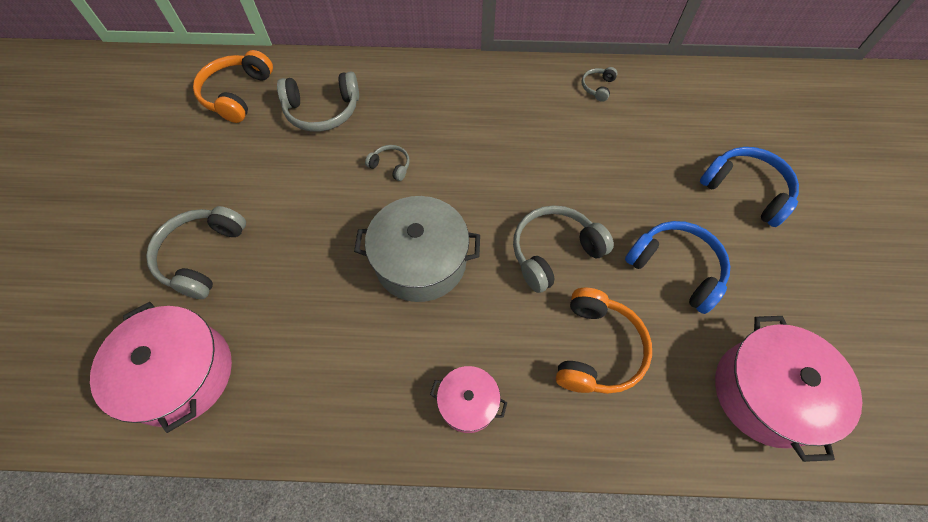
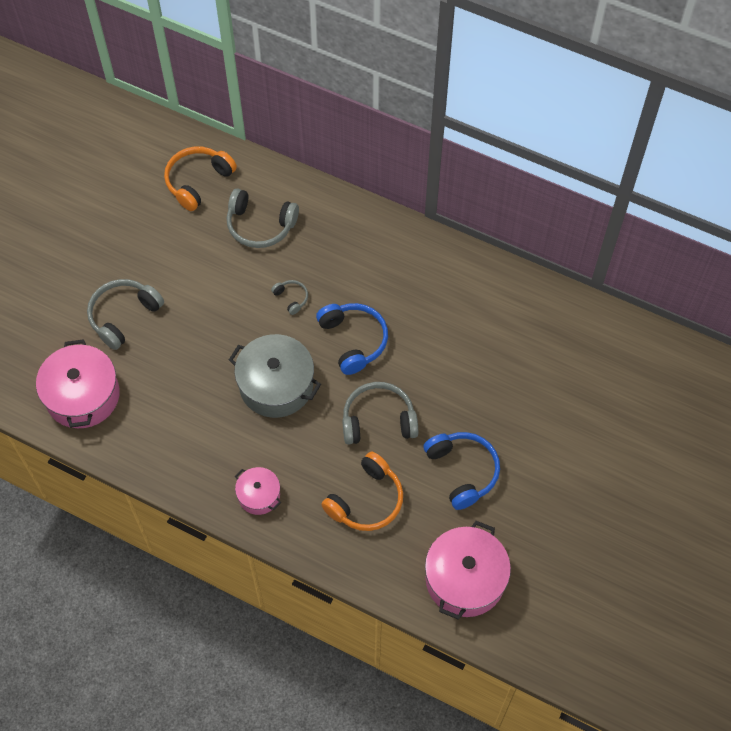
camera: 25 degrees right, 0 degrees up
(597, 87) = (505, 294): grey headphones -> none
(745, 190) = (565, 436): blue headphones -> blue headphones (353, 340)

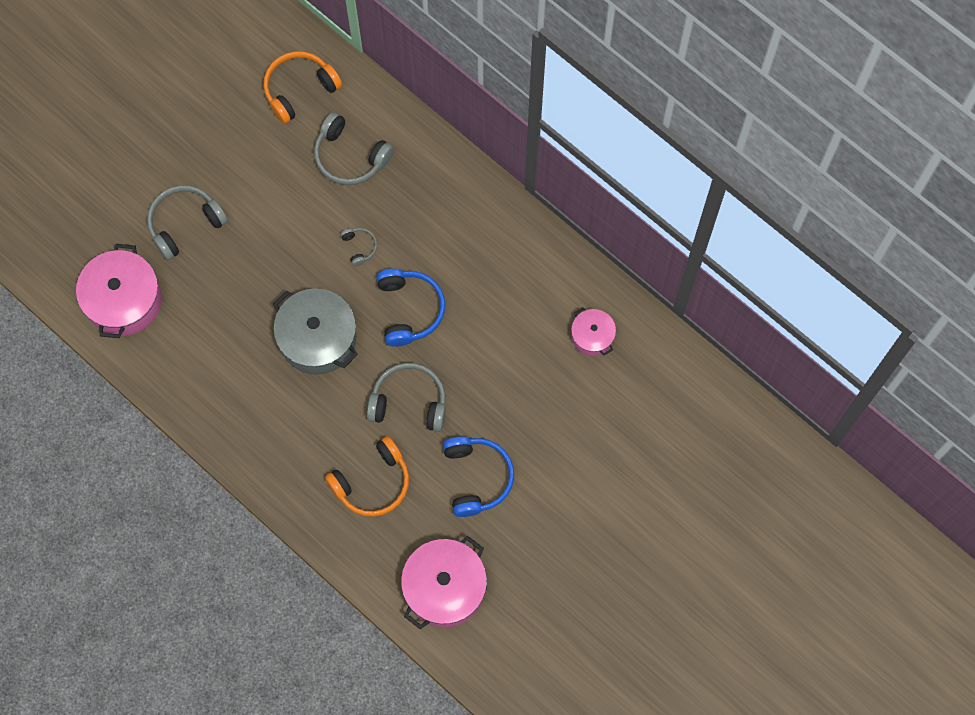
camera: 15 degrees right, 10 degrees up
(259, 495) = (269, 450): pink pot -> pink pot (592, 336)

